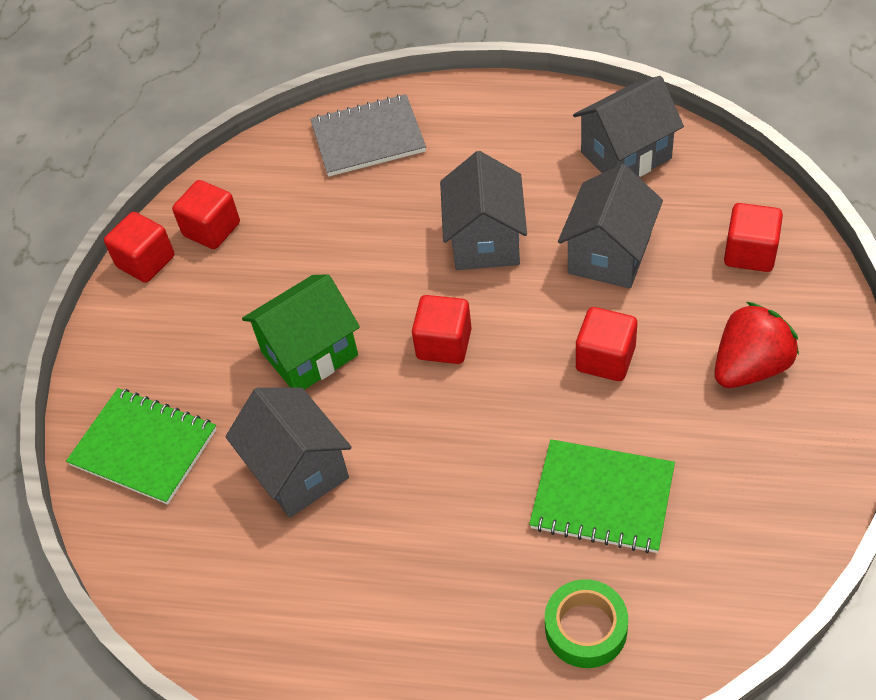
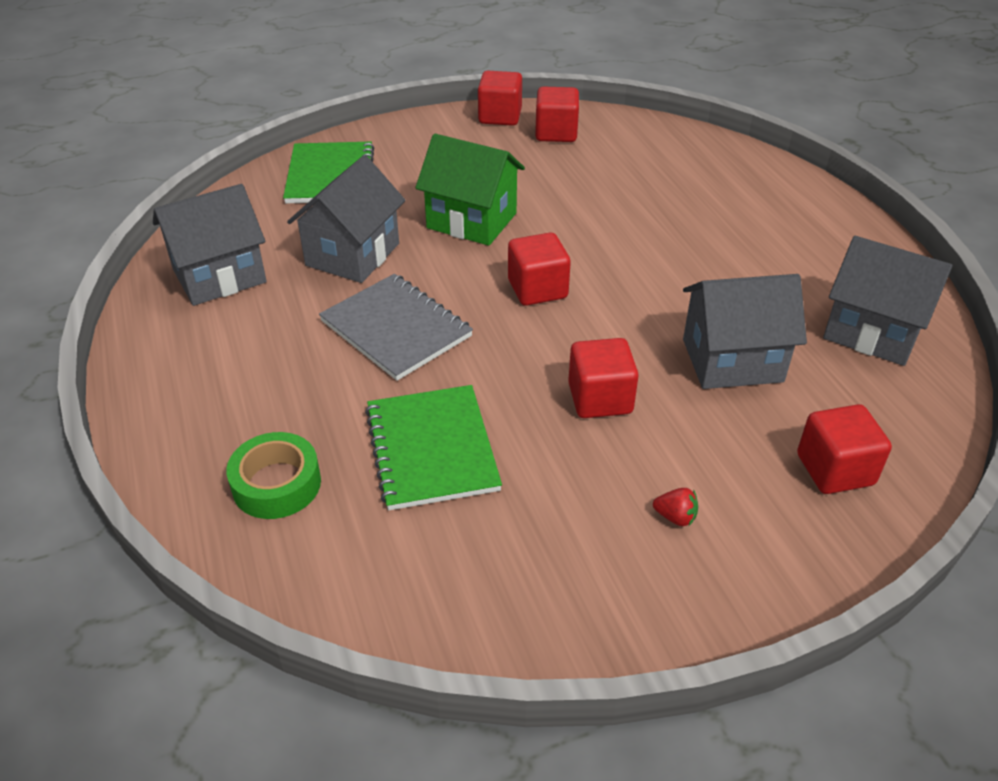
camera: 55 degrees right, 10 degrees down
(368, 138) = (726, 172): grey notebook -> grey notebook (396, 329)
(485, 240) = (675, 275): grey house -> grey house (219, 276)
(750, 367) = (675, 517): red strawberry -> red strawberry, size x0.40

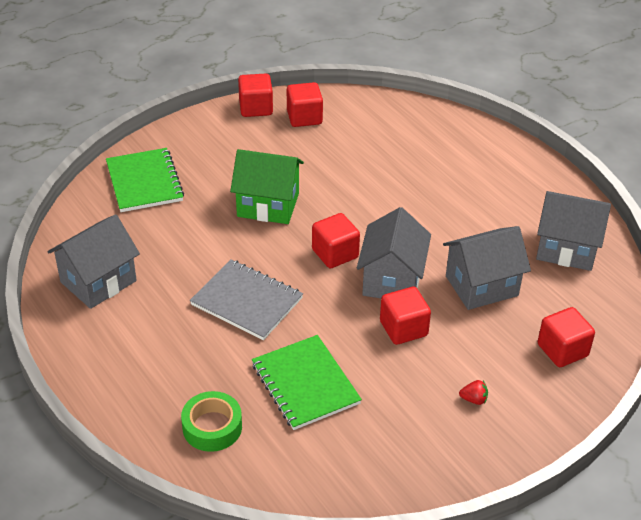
camera: 15 degrees left, 0 degrees up
(353, 254) = (191, 247): grey house -> grey house (392, 280)

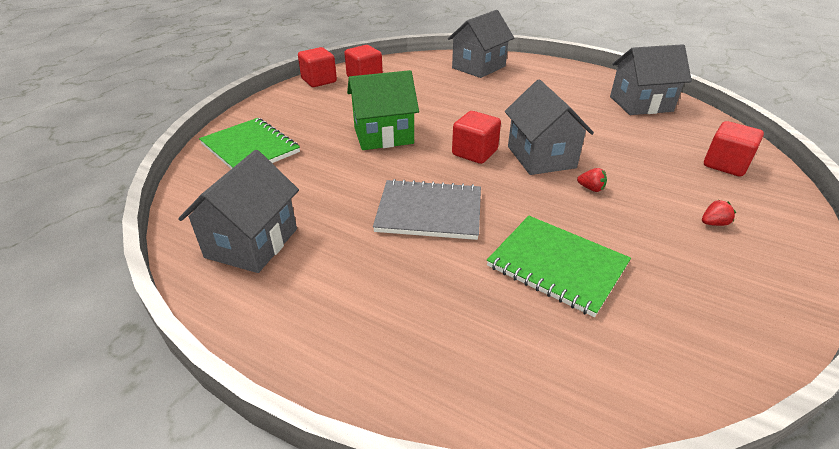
camera: 25 degrees left, 5 degrees down
(212, 427) = (503, 352): green tape -> none
(403, 328) = (591, 188): red cube -> red strawberry
(481, 286) = (613, 141): grey house -> grey house (478, 67)

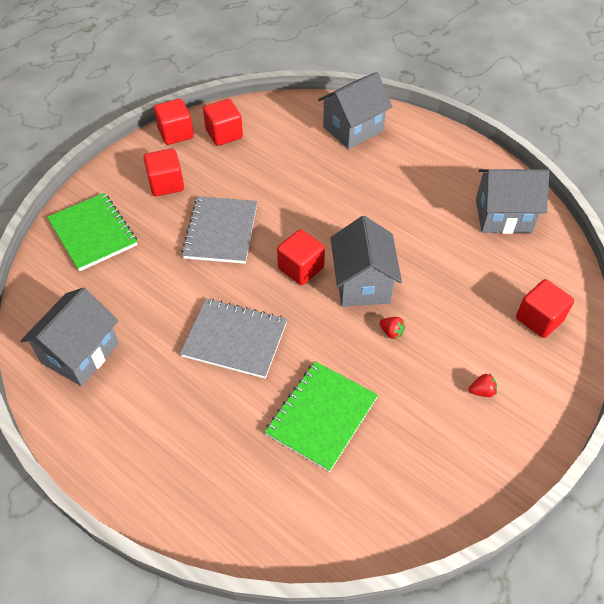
camera: 10 degrees right, 15 degrees up
(319, 110) = (166, 184): none -> red cube
(383, 135) = (221, 231): green house -> grey notebook
(557, 265) = (321, 416): green notebook -> green notebook turned 75 degrees clockwise

